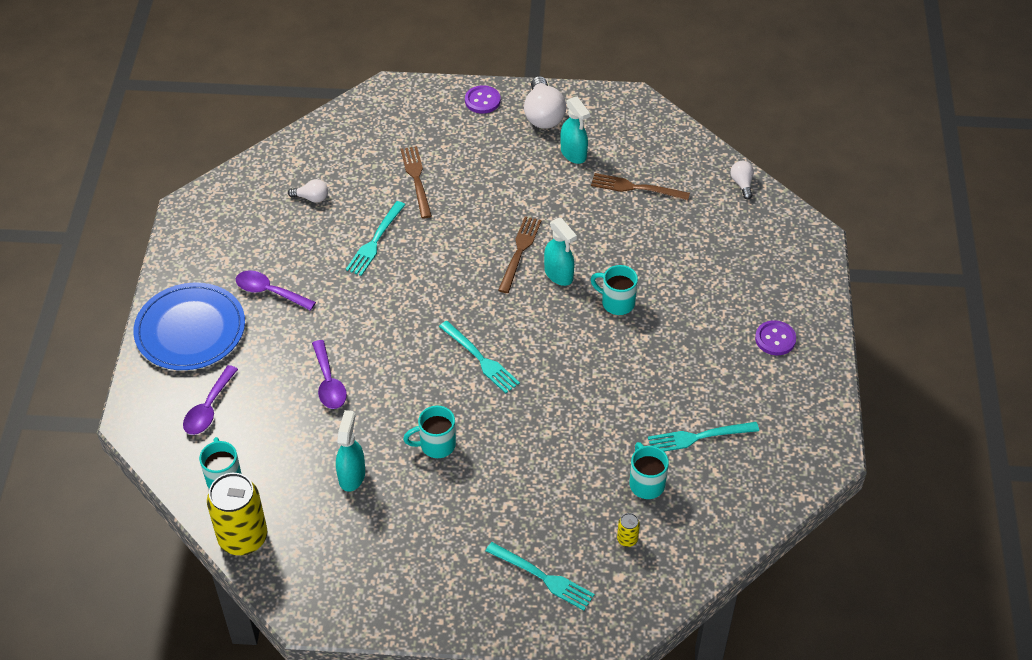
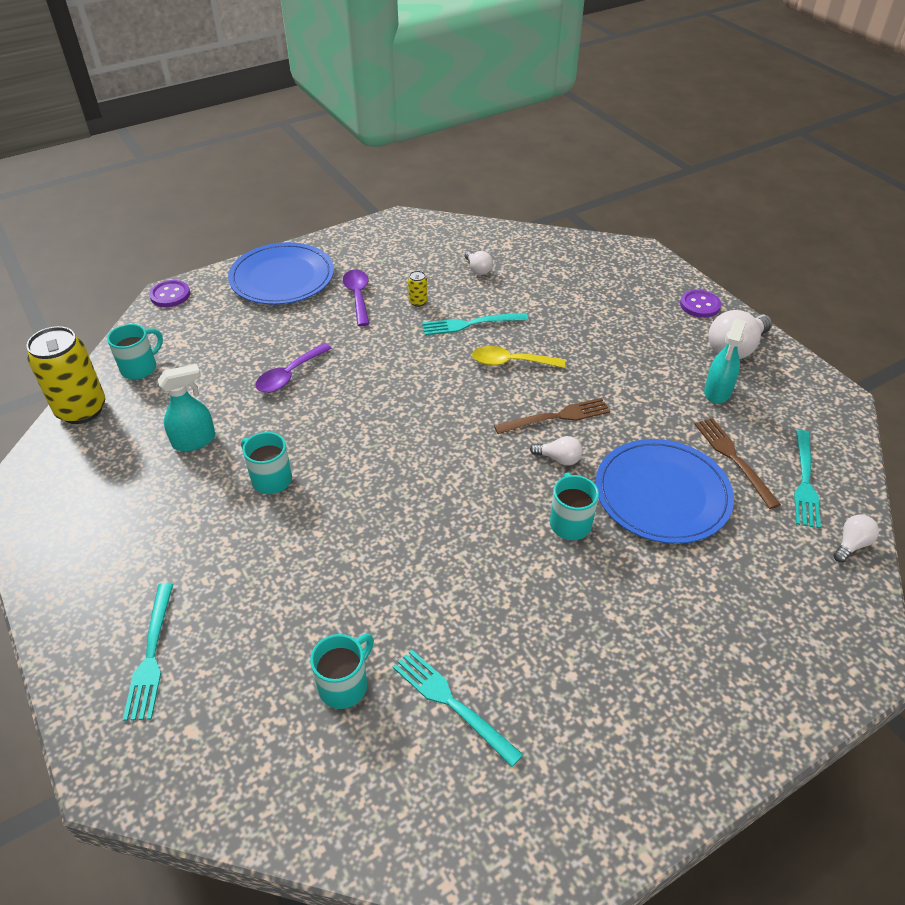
camera: 55 degrees right, 5 degrees down
(209, 408) = (209, 324): purple spoon -> none
(416, 179) = (565, 312): brown fork -> none
(441, 243) = (511, 362): none -> yellow spoon
(481, 359) = (400, 457): turquoise fork -> turquoise fork (805, 482)
(559, 274) = (559, 459): turquoise spray bottle -> white light bulb
(627, 539) = (250, 710): yellow can -> yellow can (418, 302)
(633, 242) = (662, 494): none -> blue plate
(775, 339) = (669, 705): purple button -> purple button (170, 295)

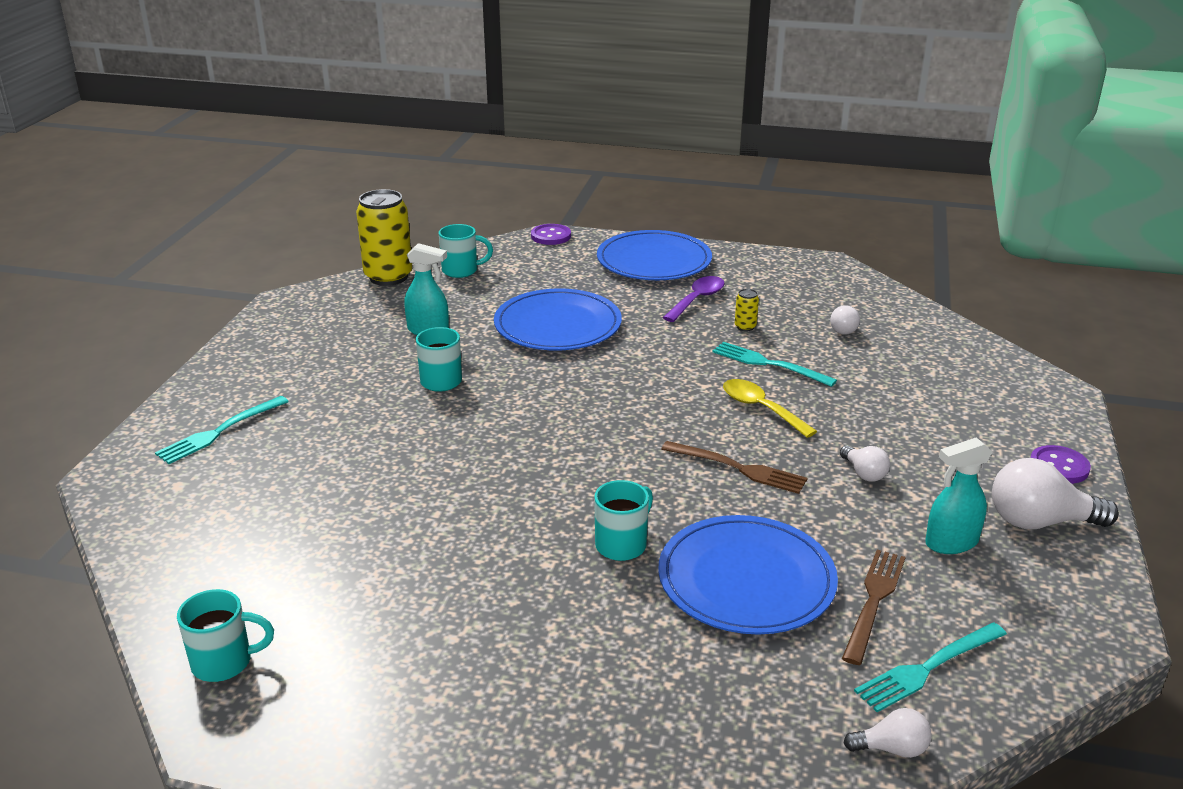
camera: 45 degrees right, 15 degrees down
(289, 375) = (557, 325): purple spoon -> blue plate
(344, 685) = (295, 526): turquoise mug -> turquoise mug (224, 662)
(451, 703) = (342, 587): turquoise fork -> none
(559, 459) = (689, 497): white light bulb -> white light bulb (864, 473)

